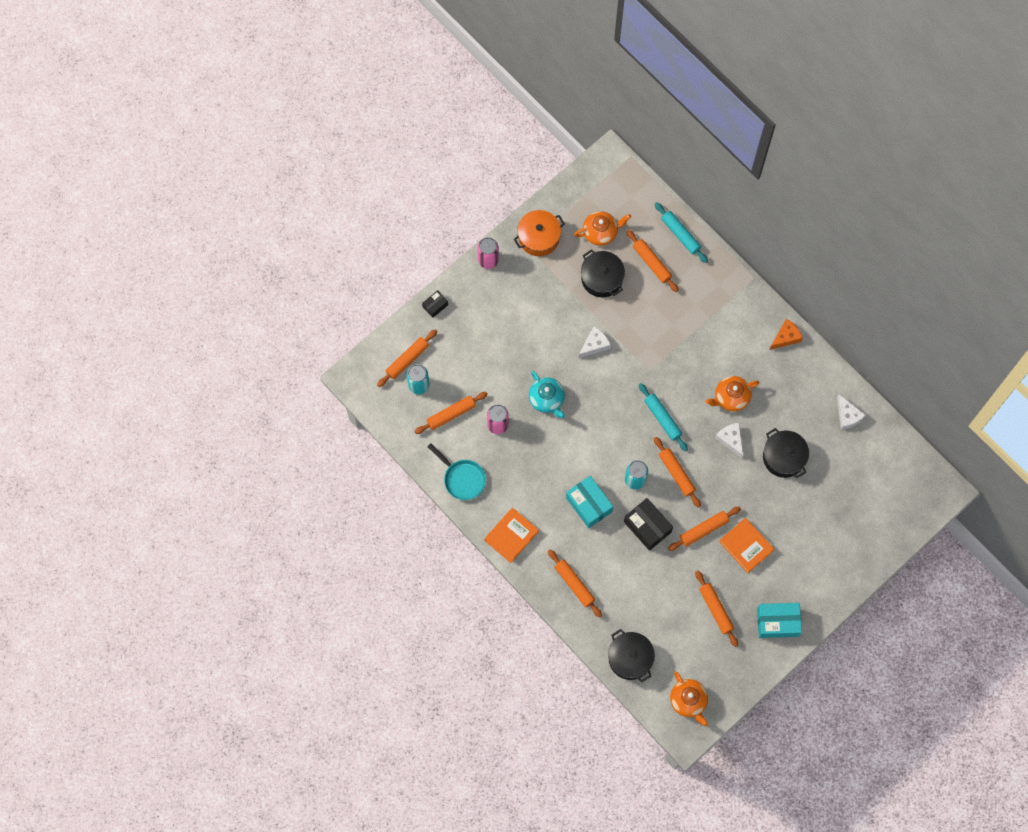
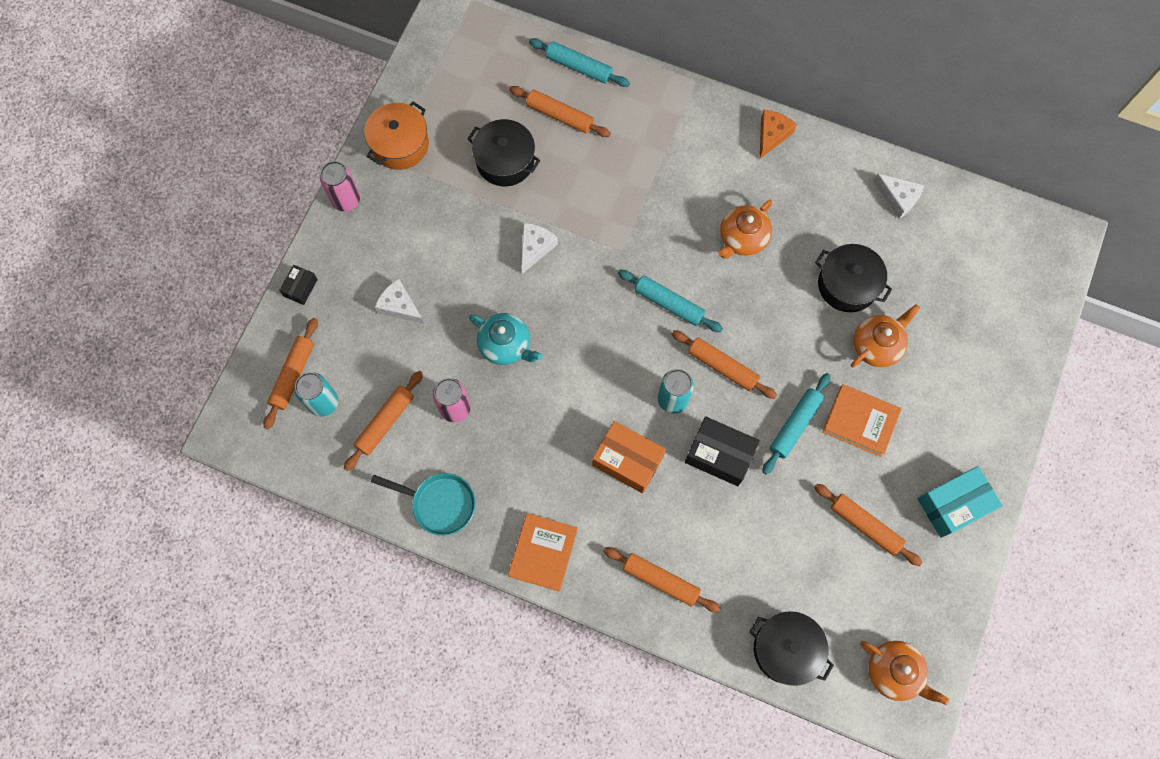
camera: 25 degrees left, 0 degrees up
(589, 504) = (627, 460): turquoise box -> orange box
(601, 232) = (477, 105): orange teapot -> orange teapot (877, 345)
(704, 530) = (795, 425): orange rolling pin -> turquoise rolling pin
(730, 439) = (769, 292): white cheese -> white cheese (400, 306)

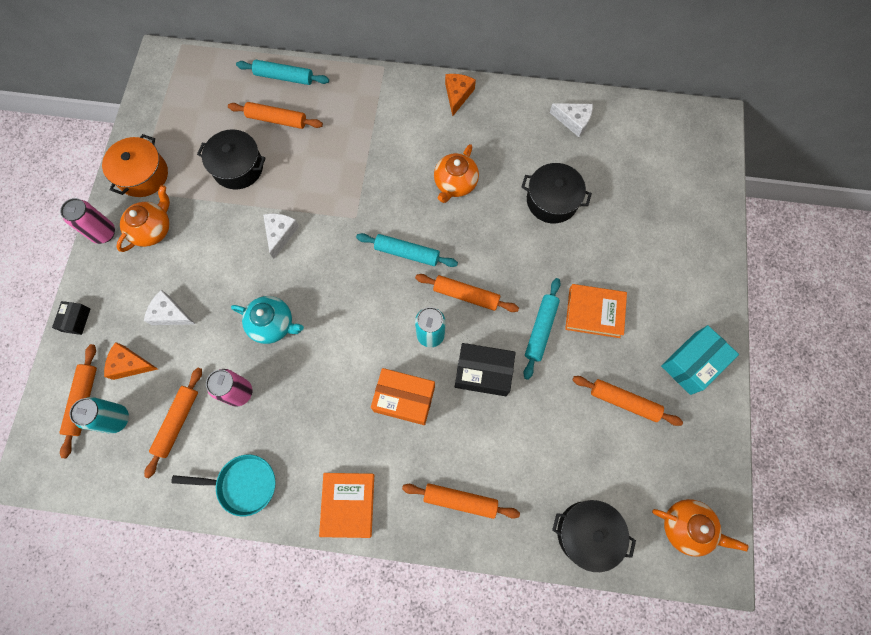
camera: 15 degrees left, 0 degrees up
(348, 349) = (130, 364): none -> orange cheese
(877, 345) = (590, 244): orange teapot -> orange teapot (153, 229)

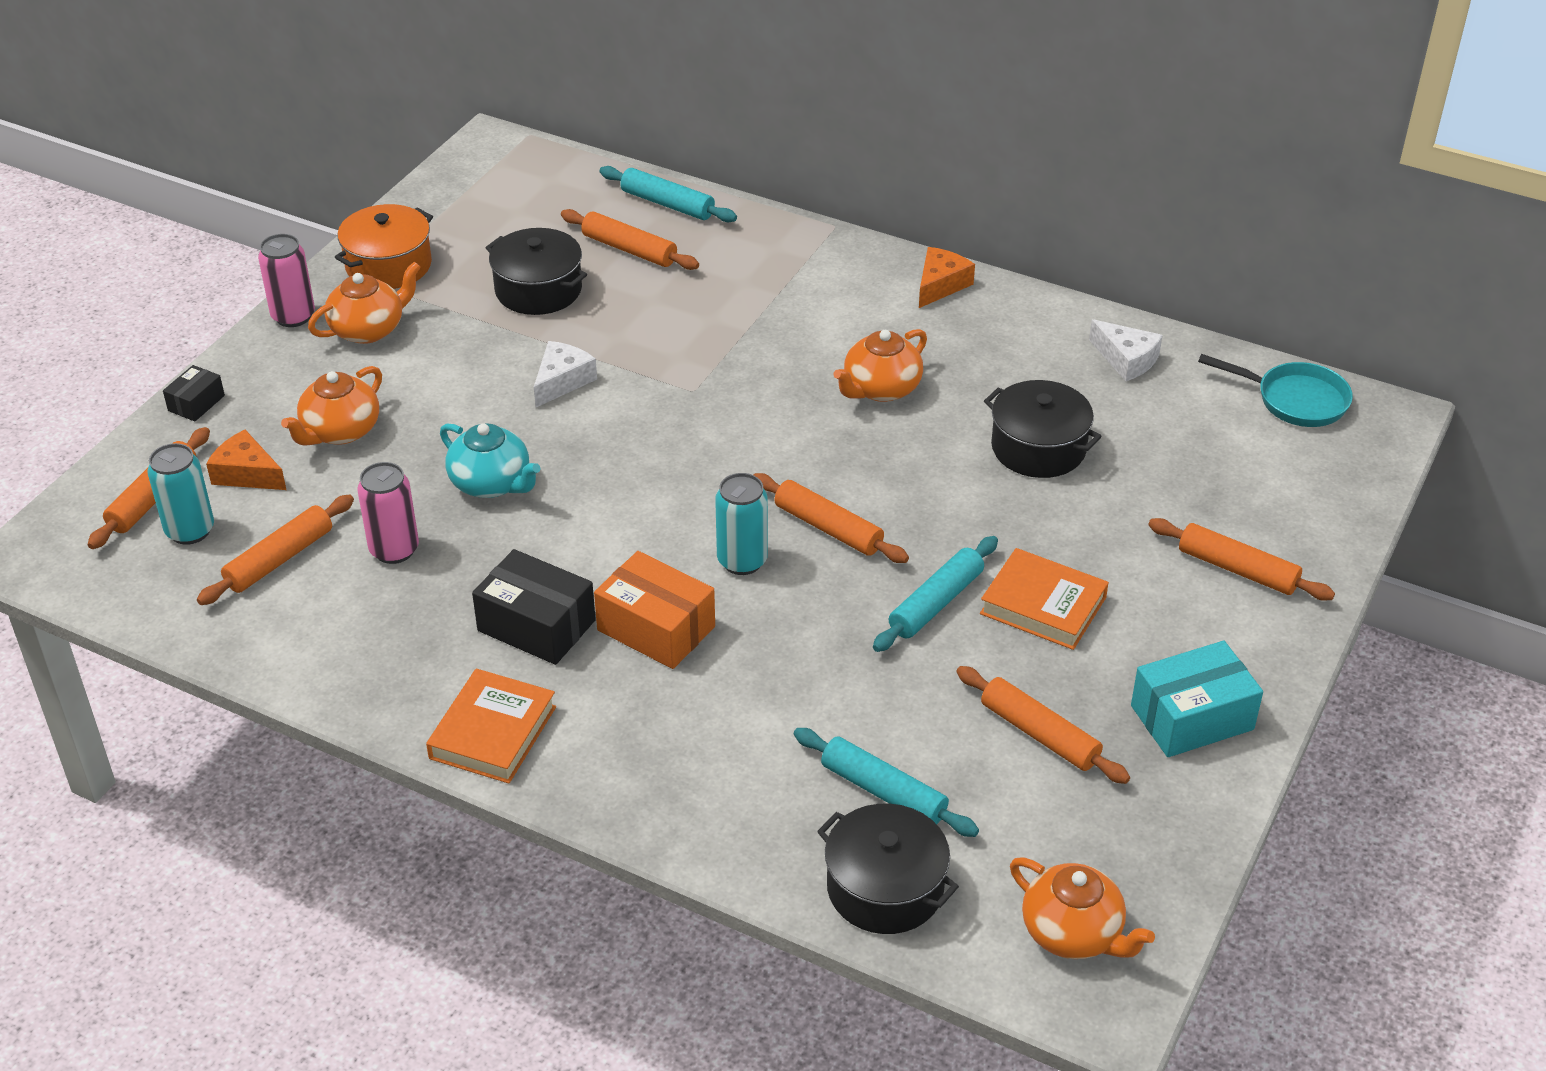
camera: 20 degrees right, 30 degrees down
(170, 314) = (340, 431): white cheese -> orange teapot
(243, 484) = (338, 660): turquoise pan -> turquoise pan (1295, 400)
(407, 253) = (755, 452): turquoise rolling pin -> turquoise rolling pin (883, 792)
(460, 500) = (683, 781): orange rolling pin -> orange rolling pin (1237, 569)
(483, 373) = (807, 631): black box -> black box (536, 625)

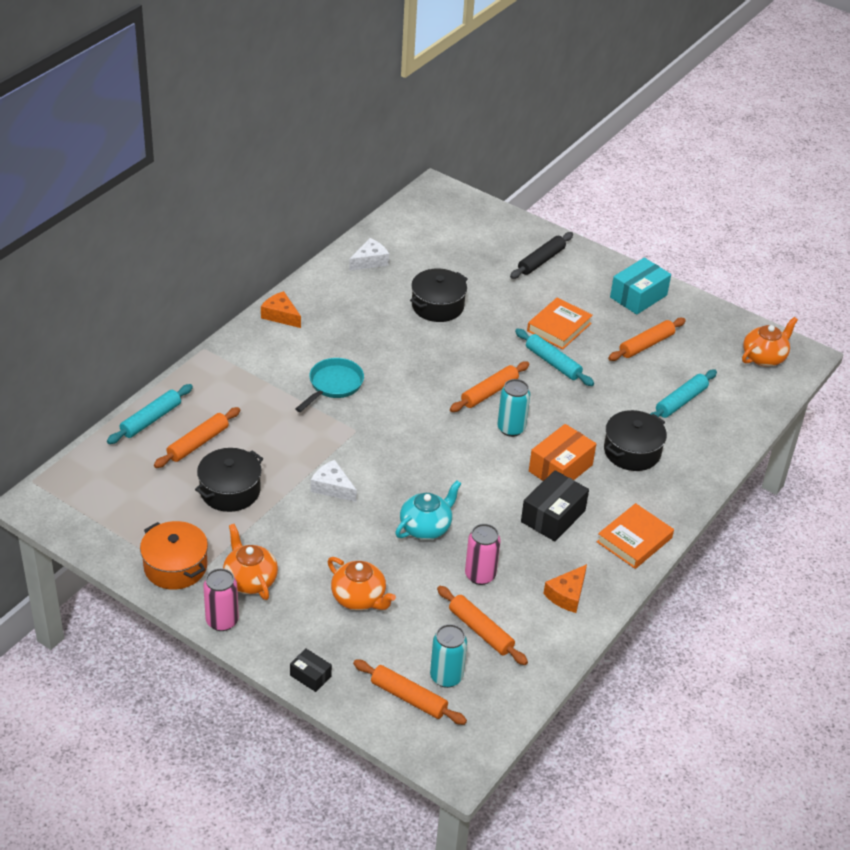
camera: 85 degrees left, 0 degrees up
(247, 473) = (393, 647): orange cheese -> orange cheese (567, 595)
(493, 732) = (634, 540): orange book -> orange book turned 75 degrees counterclockwise
(880, 389) = (373, 354): orange teapot -> none
(885, 888) = (740, 410): black pot -> black pot (632, 451)
(1192, 717) = (638, 296): turquoise box -> turquoise box turned 60 degrees clockwise
(1237, 569) = (541, 261): orange rolling pin -> black rolling pin
(1295, 400) = (417, 214): turquoise pan -> turquoise pan (333, 385)

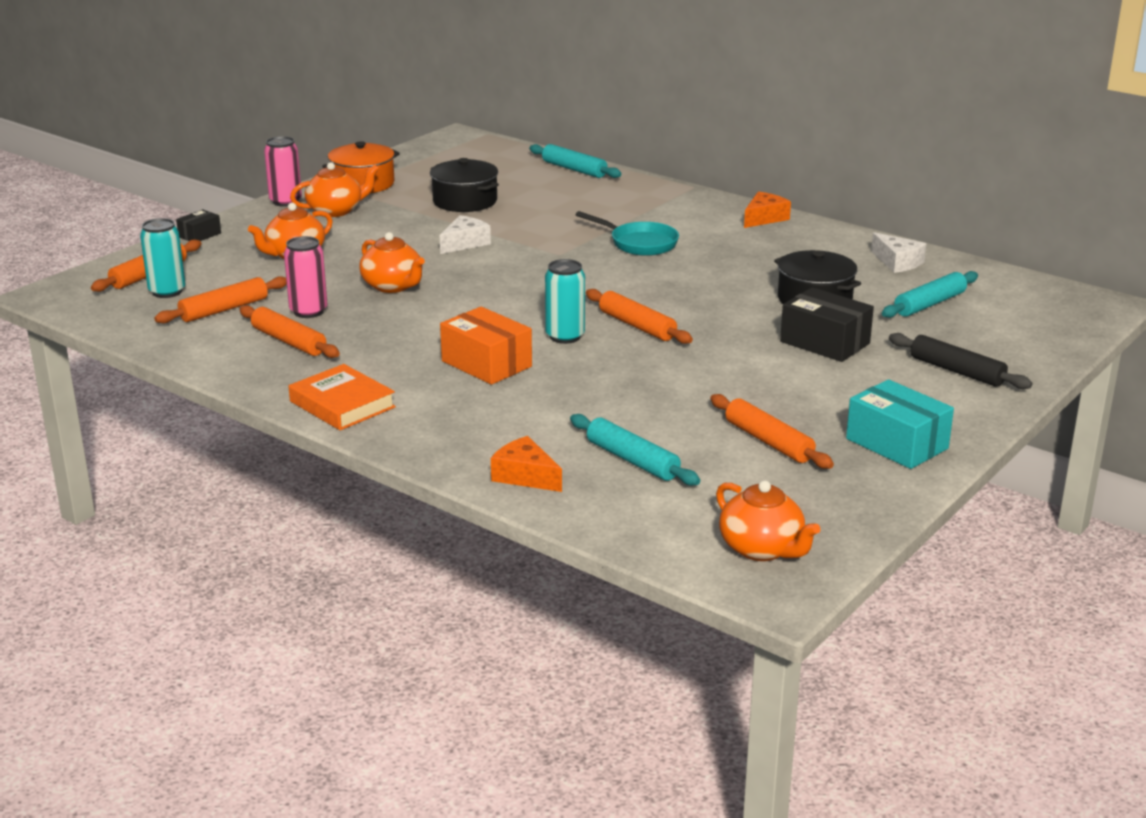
camera: 95 degrees right, 15 degrees down
(198, 443) = (538, 187): orange rolling pin -> orange rolling pin (289, 341)
(426, 527) = (393, 286): turquoise teapot -> orange teapot
(553, 363) = (708, 369): turquoise rolling pin -> turquoise rolling pin (929, 304)
(553, 516) = (397, 355): black box -> black box (825, 342)
(559, 327) = (793, 377): orange book -> none
(567, 595) = (260, 357): orange cheese -> orange cheese (525, 476)
(632, 451) = (517, 414): black pot -> none

